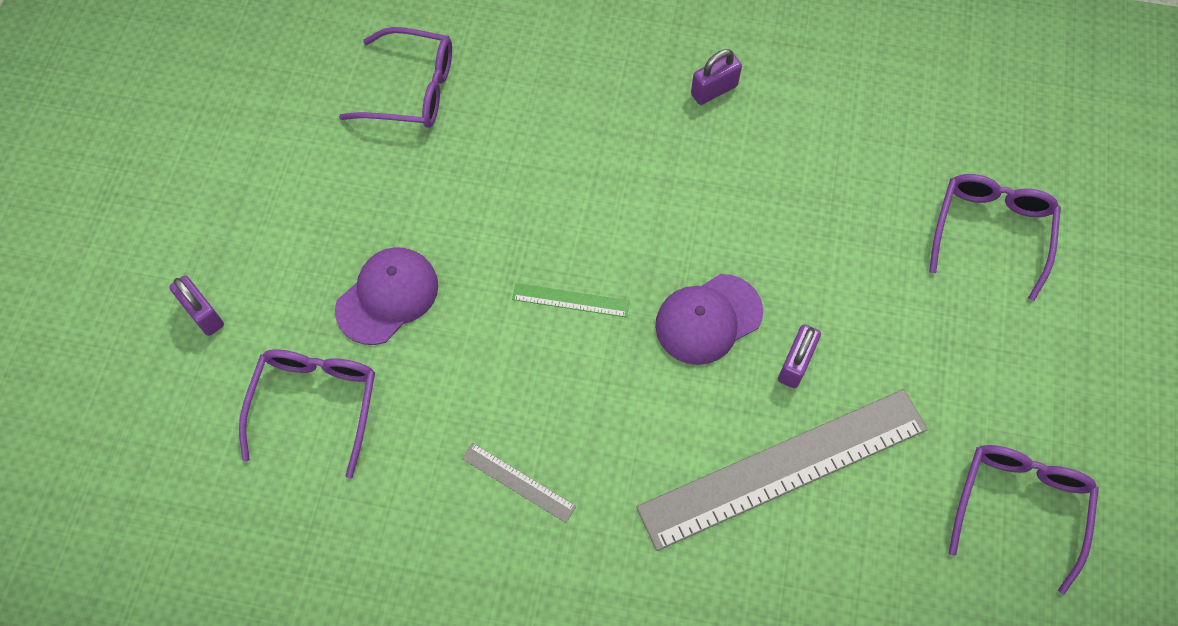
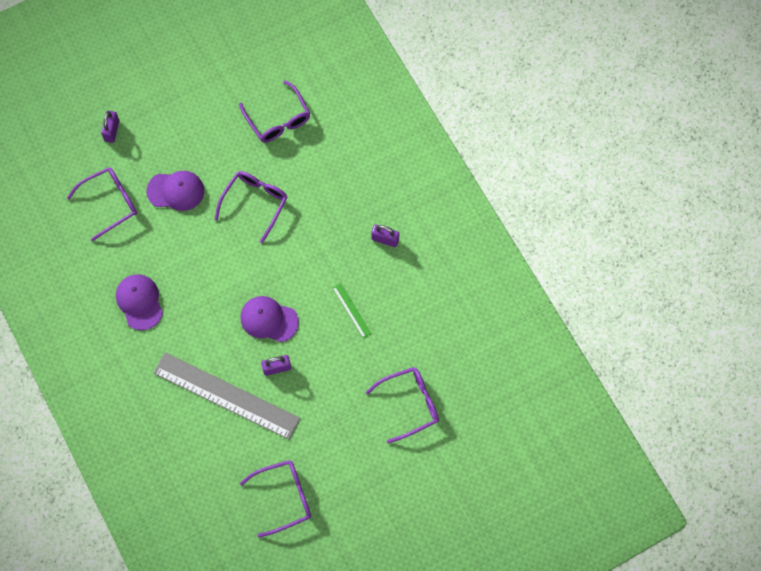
camera: 50 degrees right, 5 degrees up
(509, 207) = (255, 203): none -> purple glasses
(518, 482) = (139, 302): grey ruler -> purple cap
(570, 300) = (232, 260): green ruler -> green ruler (351, 310)

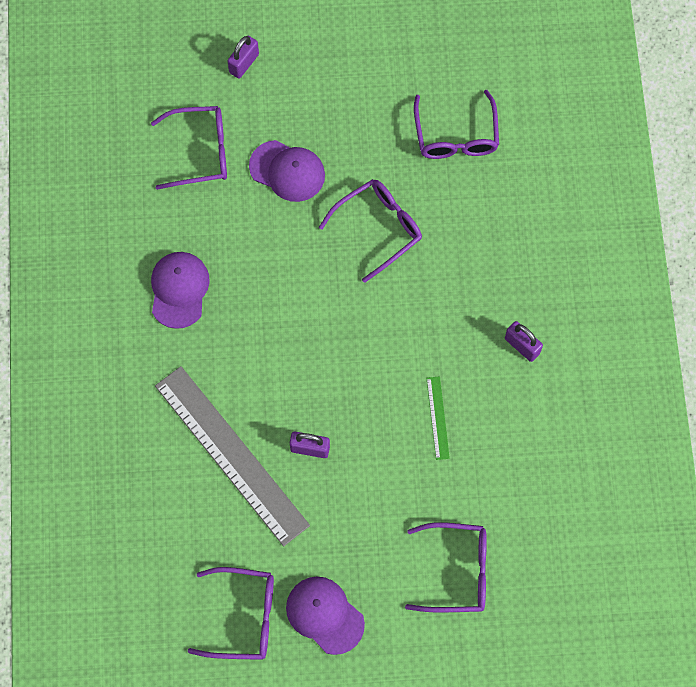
camera: 25 degrees right, 0 degrees up
(269, 319) = (328, 383): purple cap -> purple cap (324, 615)

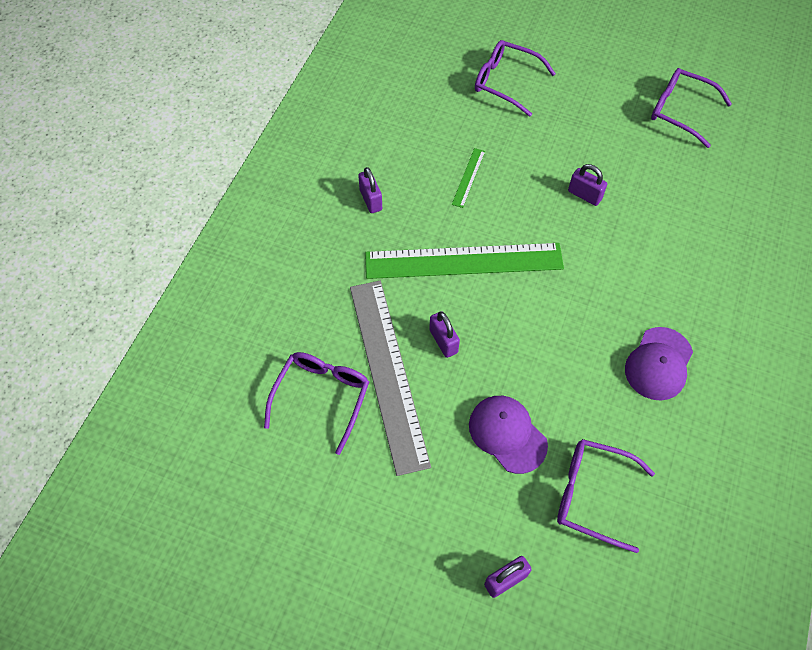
camera: 155 degrees left, 10 degrees down
(231, 455) = (653, 215): grey ruler -> grey ruler (388, 372)
(324, 615) = (617, 92): purple cap -> none
(378, 229) = (443, 341): purple glasses -> purple padlock
(397, 317) = (463, 261): none -> green ruler

